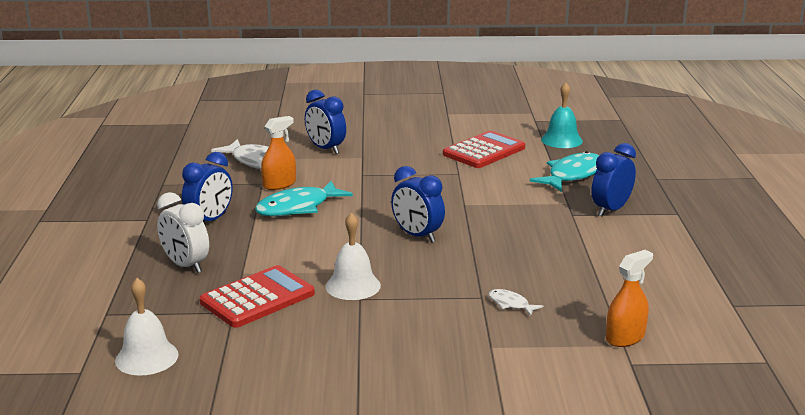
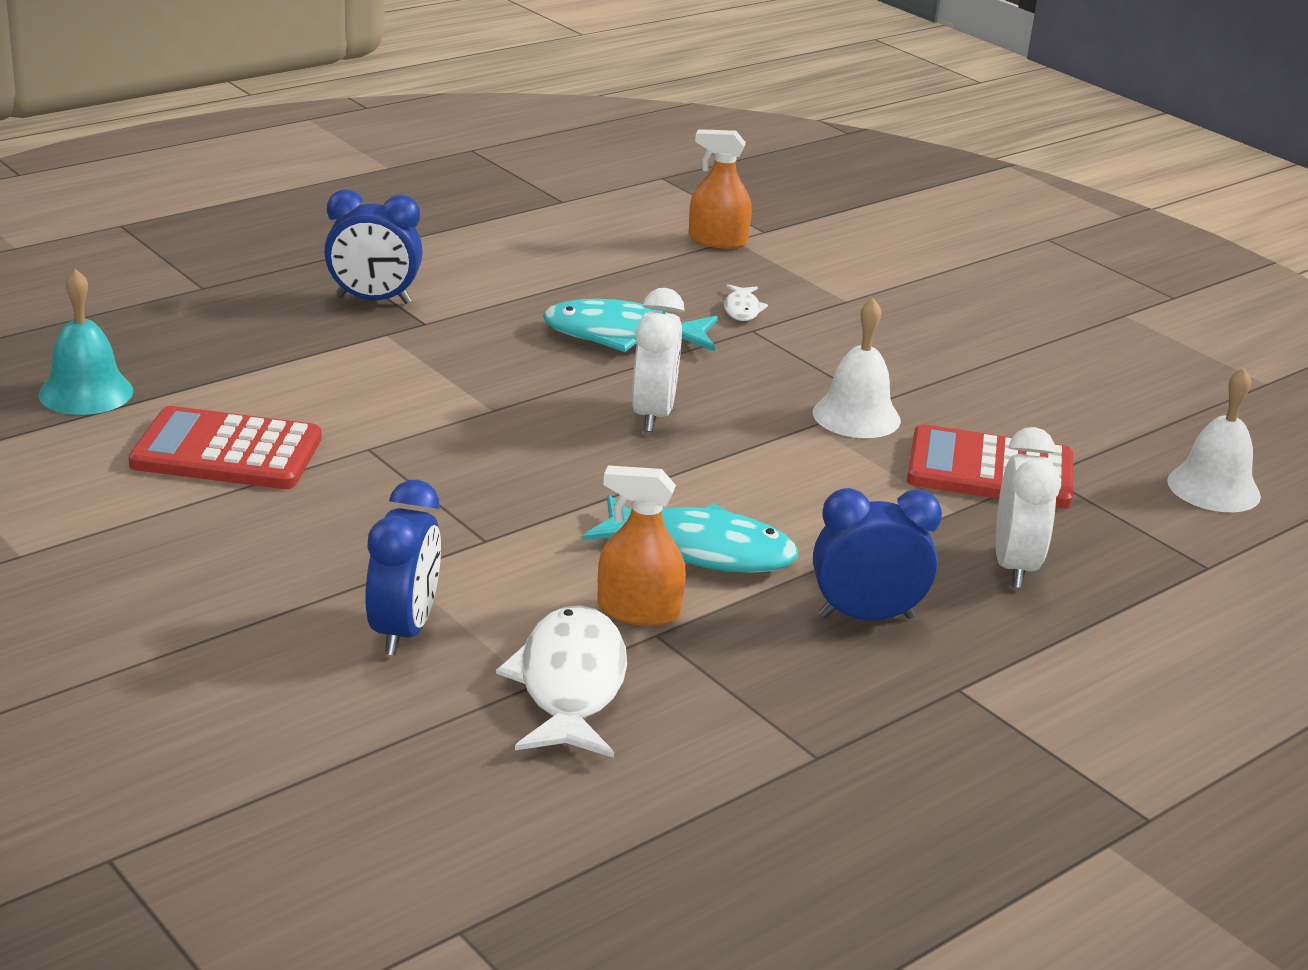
camera: 130 degrees left, 5 degrees up
(417, 236) = (653, 415): blue clock -> white clock
(572, 175) = (261, 350): turquoise fish -> turquoise fish (621, 336)

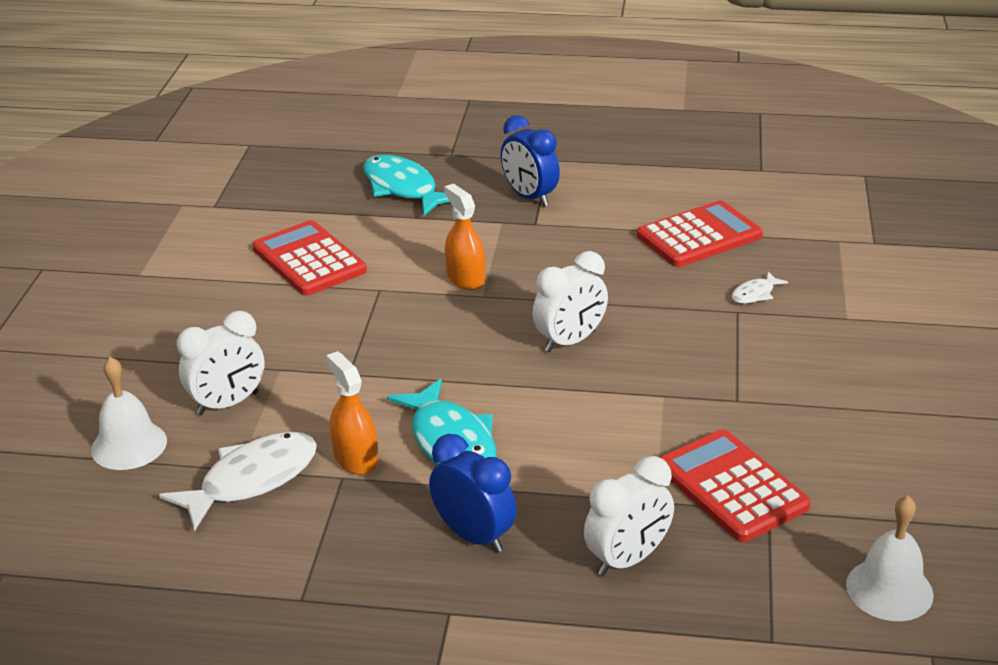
camera: 50 degrees right, 5 degrees up
(86, 392) = (299, 196): turquoise bell -> none
(403, 630) = (228, 403): blue clock -> white clock
(607, 278) = (699, 236): none -> red calculator
(621, 336) = (640, 280): turquoise fish -> turquoise fish (403, 188)
(717, 240) = (825, 237): orange spray bottle -> orange spray bottle (465, 278)
(856, 416) = (703, 403): white bell -> white bell (129, 445)

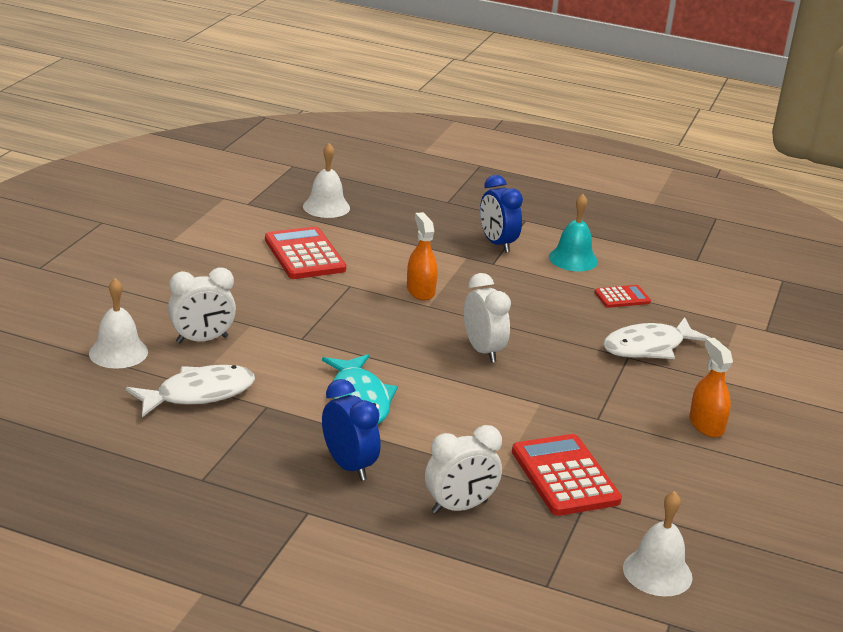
camera: 10 degrees right, 5 degrees down
(310, 191) = (326, 207): none -> white bell
(355, 458) = (282, 396): orange spray bottle -> orange spray bottle (706, 425)
(403, 188) = (399, 218): turquoise fish -> none
(570, 341) = (483, 351): white clock -> white clock turned 90 degrees counterclockwise
(624, 198) = (573, 259): none -> turquoise bell
(699, 236) = (622, 297): red calculator -> red calculator, size x0.54
(755, 294) = (648, 347): white fish -> white fish, size x2.08

